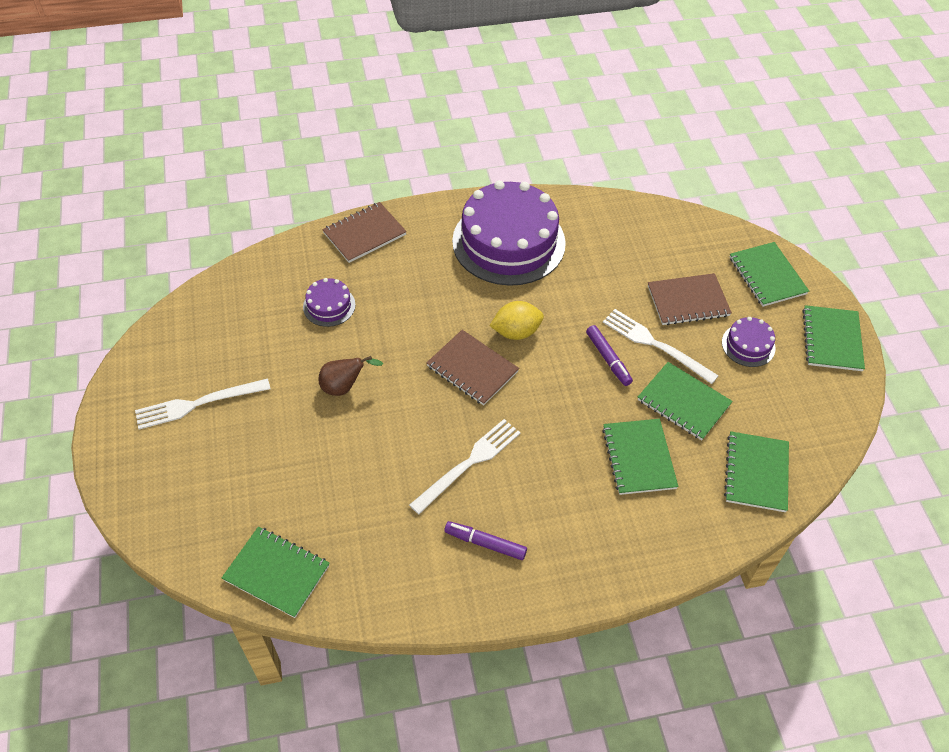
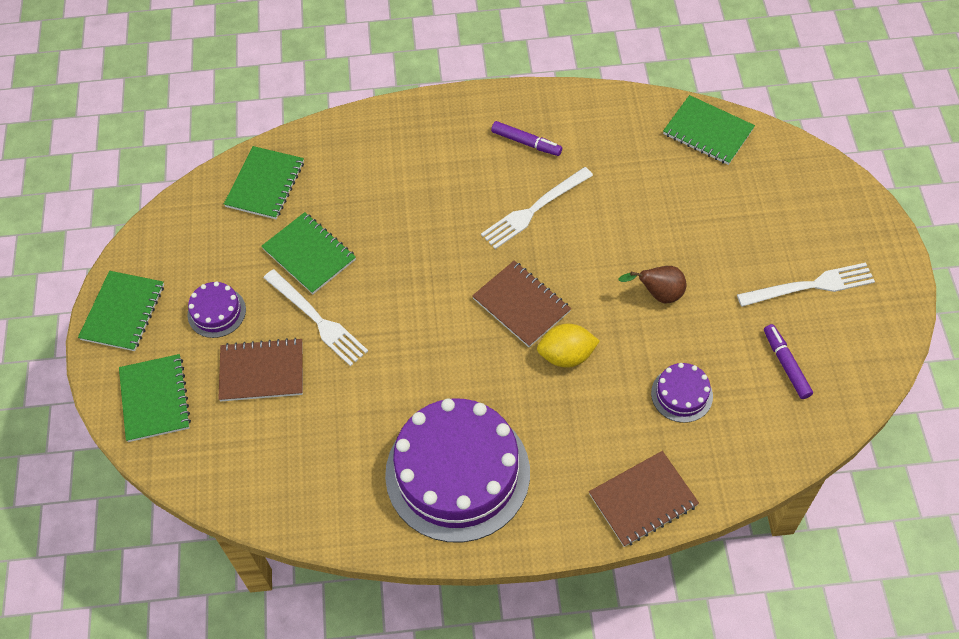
camera: 170 degrees left, 5 degrees up
(516, 332) = (467, 345): yellow lemon -> yellow lemon (566, 355)
(608, 359) = (373, 307): purple marker -> purple marker (786, 365)
(639, 458) = (371, 204): green notebook -> none

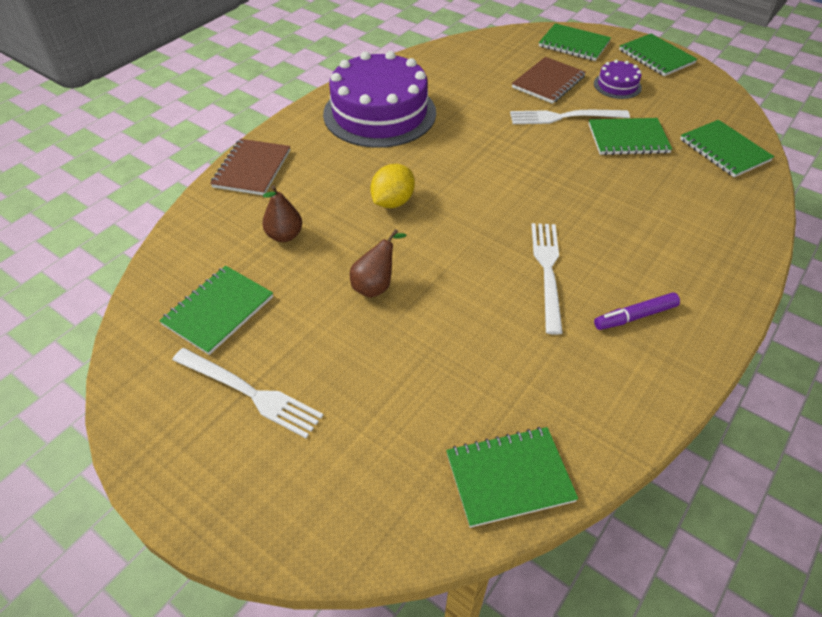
camera: 130 degrees right, 10 degrees down
(521, 305) = (462, 207): brown notebook -> none
(681, 394) = (285, 235): purple cake -> brown pear
(786, 365) = (218, 311): purple marker -> green notebook
(810, 286) = (249, 393): white fork -> white fork turned 90 degrees counterclockwise

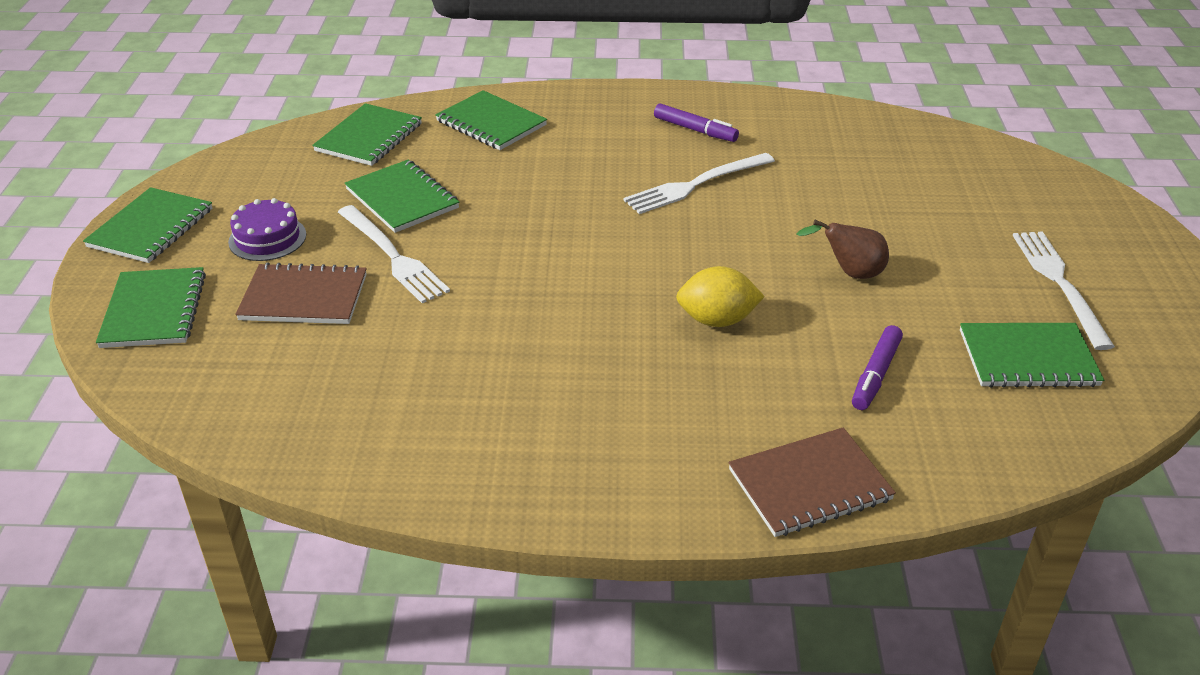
camera: 125 degrees left, 10 degrees down
(285, 235) = (876, 374): brown pear -> purple marker
(379, 113) = (540, 426): purple cake -> none
(509, 477) = (923, 139): green notebook -> green notebook (491, 123)

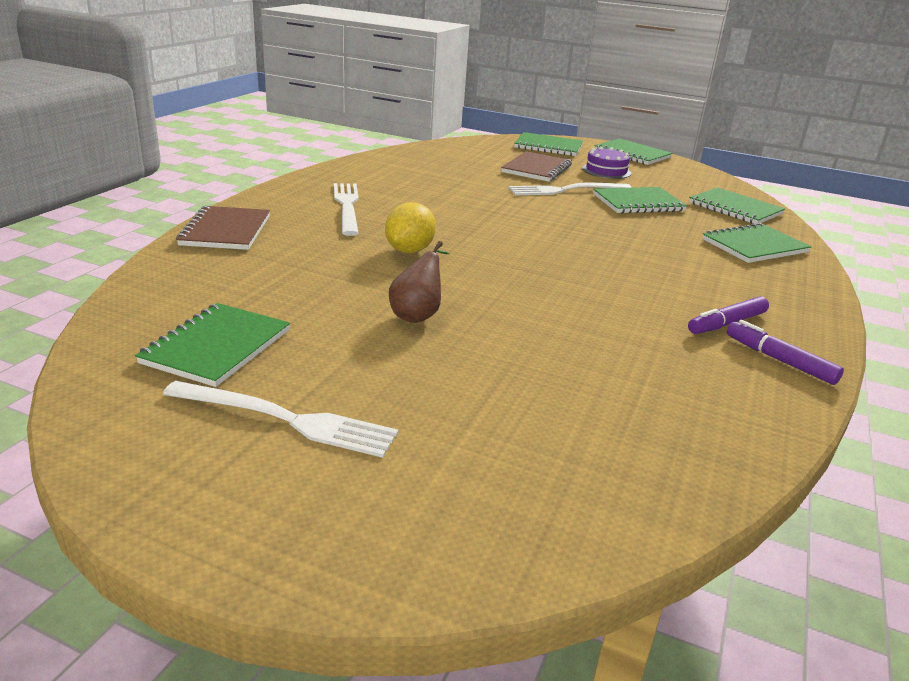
camera: 110 degrees right, 10 degrees down
(696, 184) = (612, 295): white fork -> white fork (347, 206)
(876, 374) = (286, 280): purple marker -> purple marker (779, 360)

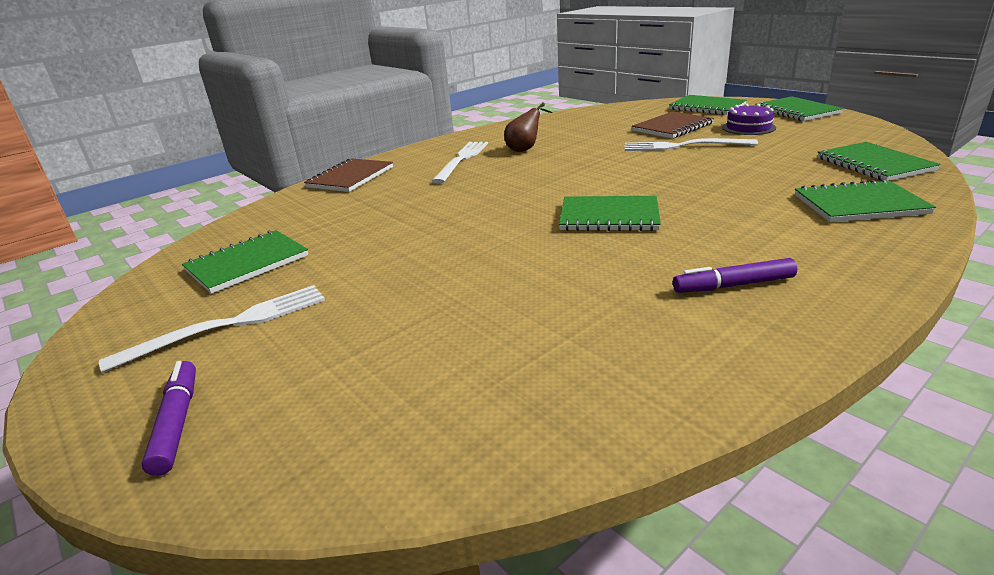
camera: 30 degrees right, 0 degrees up
(286, 419) = (228, 325): white fork -> white fork turned 75 degrees counterclockwise
(409, 250) = (473, 197): yellow lemon -> none
(418, 314) = (421, 251): brown pear -> brown pear (525, 149)
(638, 203) = (753, 158): green notebook -> green notebook (609, 216)
(779, 360) = (761, 333): purple marker -> purple marker (177, 423)

